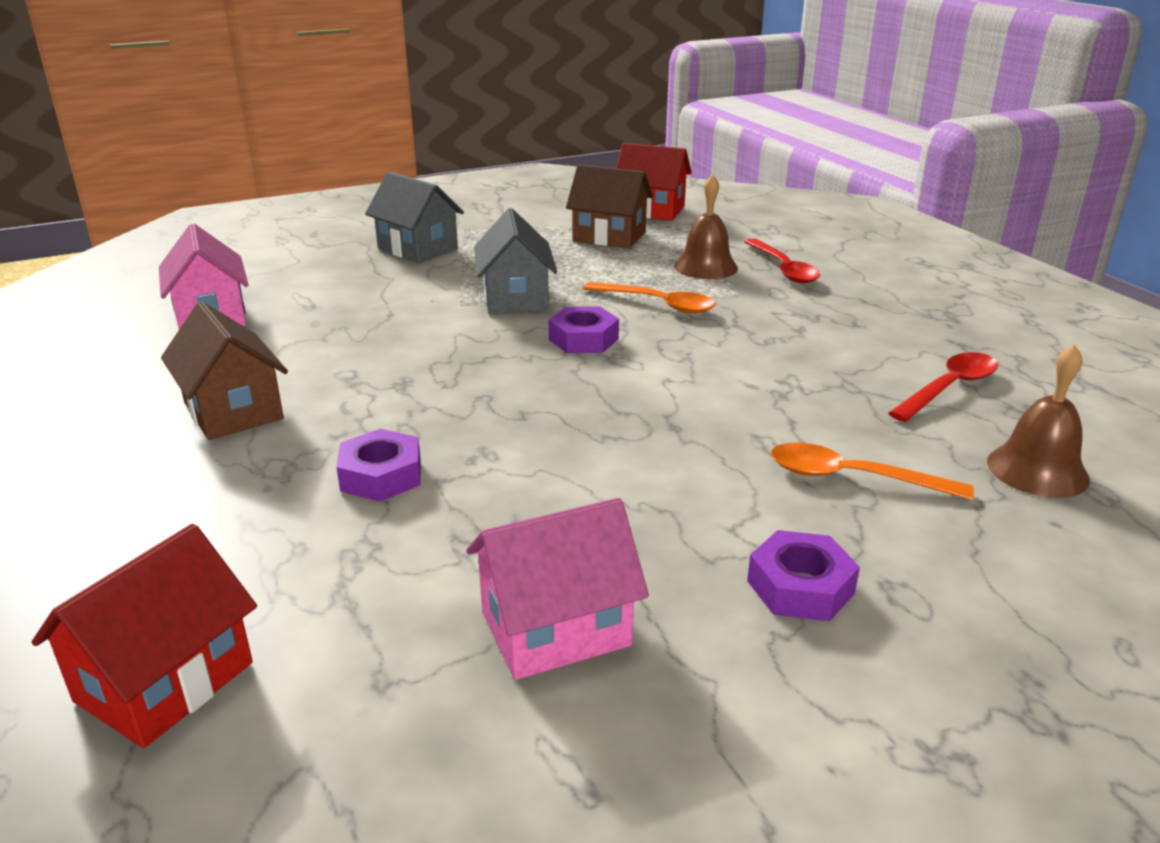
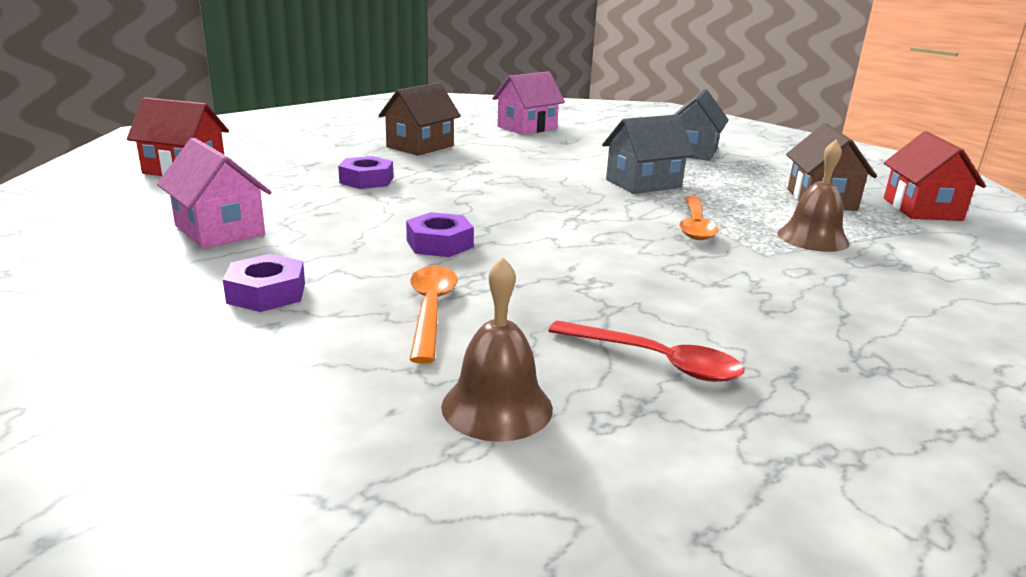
camera: 70 degrees right, 5 degrees down
(583, 339) = (595, 208): purple nut -> purple nut (439, 244)
(783, 269) = (867, 272): red spoon -> none

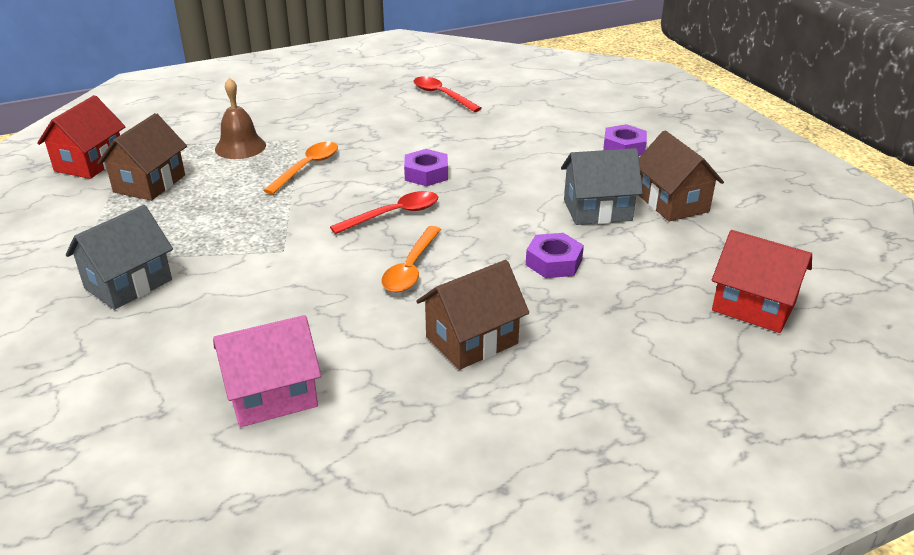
camera: 160 degrees left, 10 degrees up
(219, 230) = (672, 203): pink house -> brown house
(431, 310) = (534, 128): orange spoon -> orange spoon (411, 268)
(439, 244) = (511, 172): purple nut -> purple nut (426, 174)
(497, 407) = (521, 89): brown bell -> none
(545, 197) = (394, 214): none -> red spoon
(643, 183) = (278, 225): grey house -> grey house (597, 210)

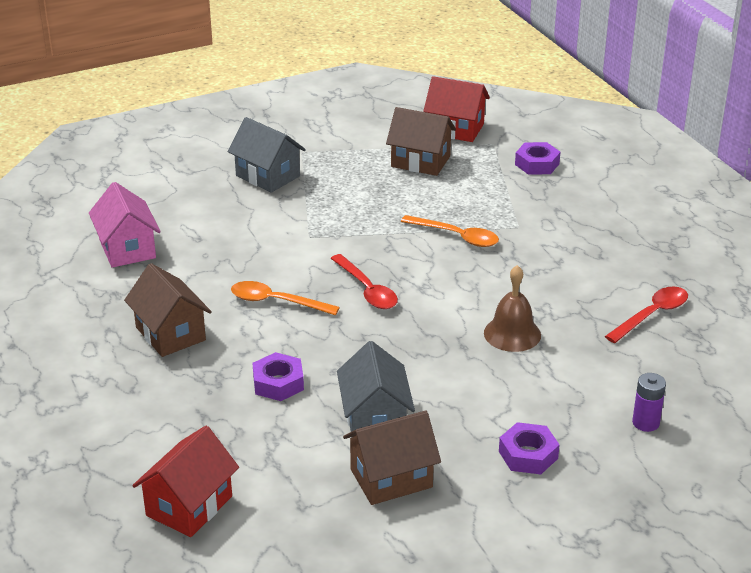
camera: 90 degrees right, 0 degrees up
(240, 147) = (496, 196): brown bell -> brown bell (512, 334)
(426, 174) = (449, 307): purple nut -> purple nut (537, 164)
(575, 106) = (645, 423): none -> purple battery

